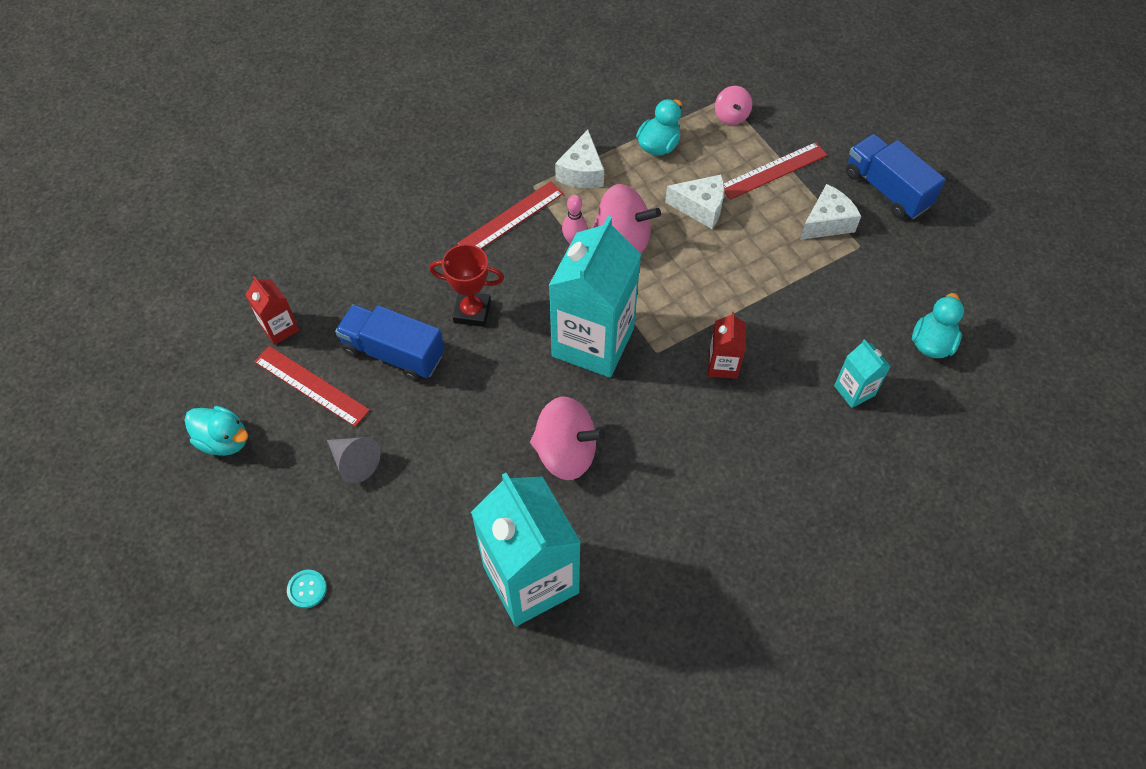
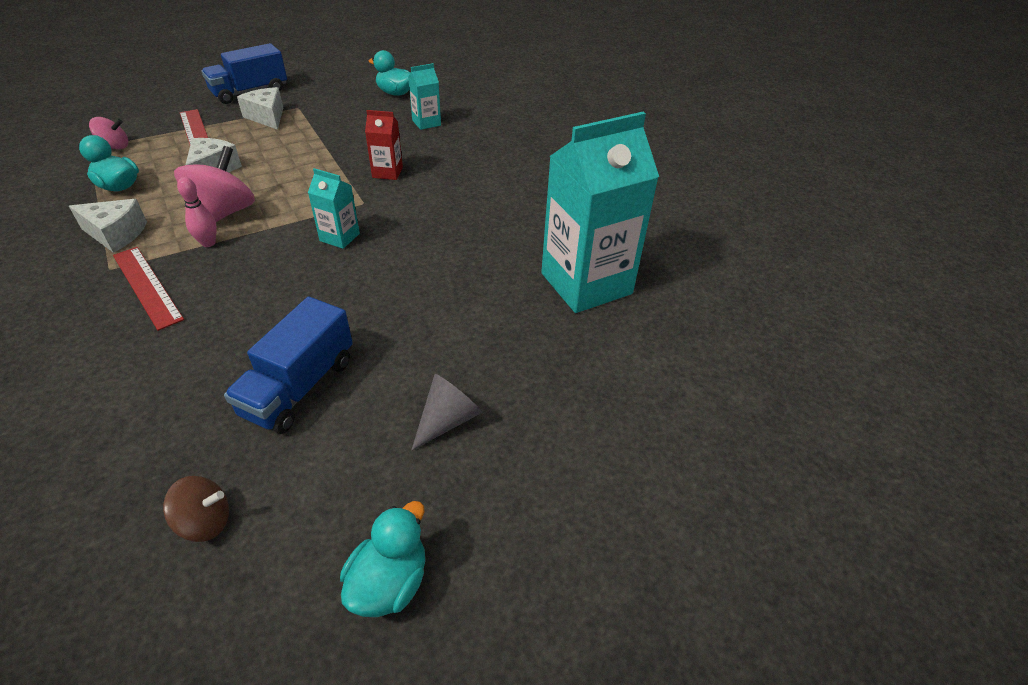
camera: 90 degrees left, 15 degrees down
(280, 328) = (205, 522): red carton -> brown spinning top
(307, 589) = (613, 459): turquoise button -> none
(311, 385) = (322, 473): red ruler -> none
(472, 312) = (266, 319): red trophy -> none
(566, 453) = (458, 258): pink spinning top -> none
(593, 342) = (339, 237): turquoise carton -> turquoise carton, size x0.45

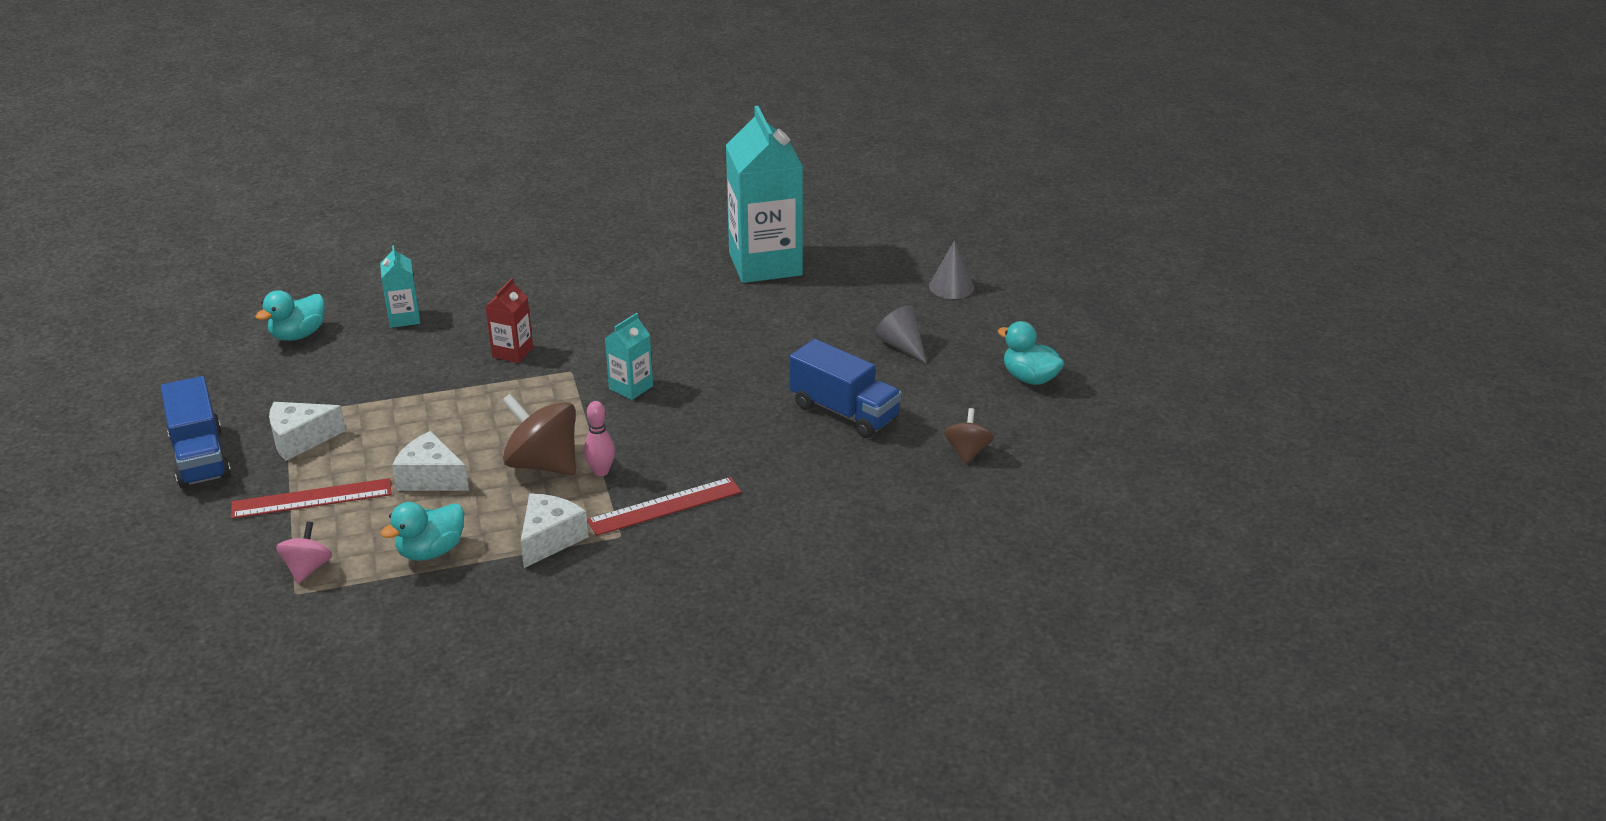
camera: 75 degrees left, 10 degrees down
(224, 213) = (543, 464): pink spinning top -> brown spinning top
(607, 454) = (951, 287): none -> grey cone

